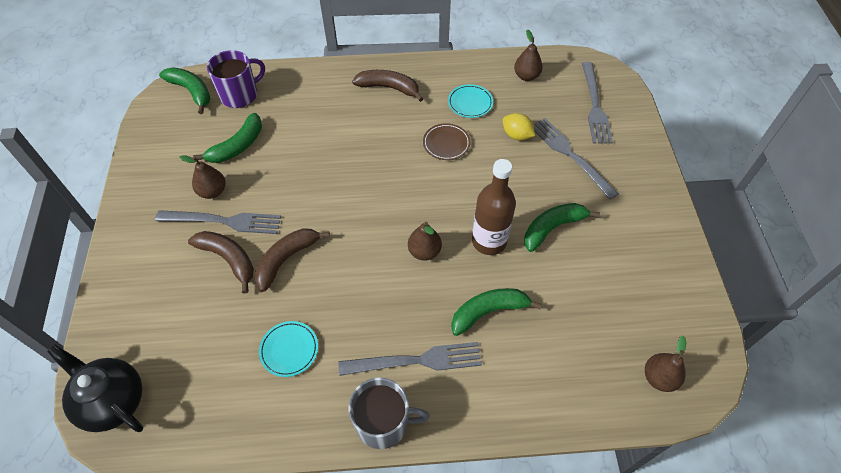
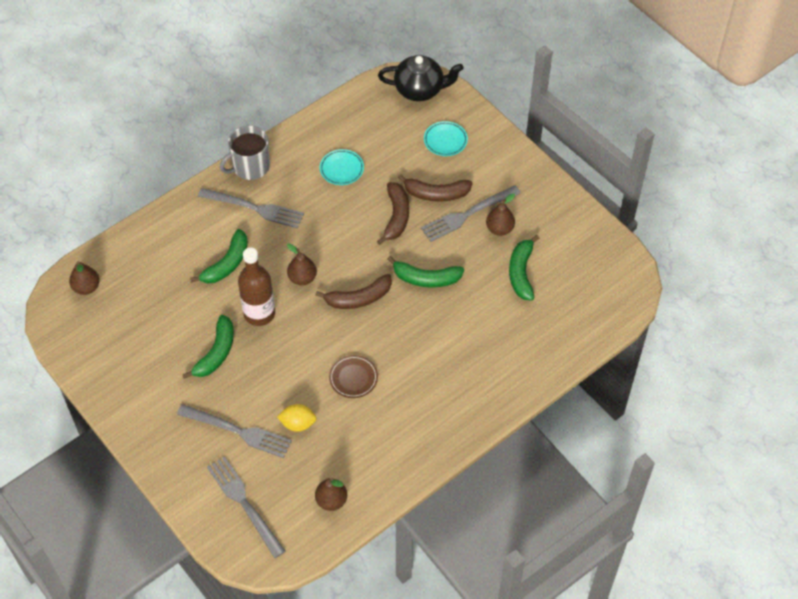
camera: 145 degrees right, 0 degrees up
(191, 91) = (615, 295): green banana -> green banana (426, 278)
(240, 95) = (571, 317): purple mug -> none
(389, 88) = (450, 405): brown banana -> brown banana (358, 298)
(416, 361) = (255, 208): grey fork -> grey fork turned 120 degrees counterclockwise
(470, 103) = (363, 434): turquoise plate -> turquoise plate (445, 140)

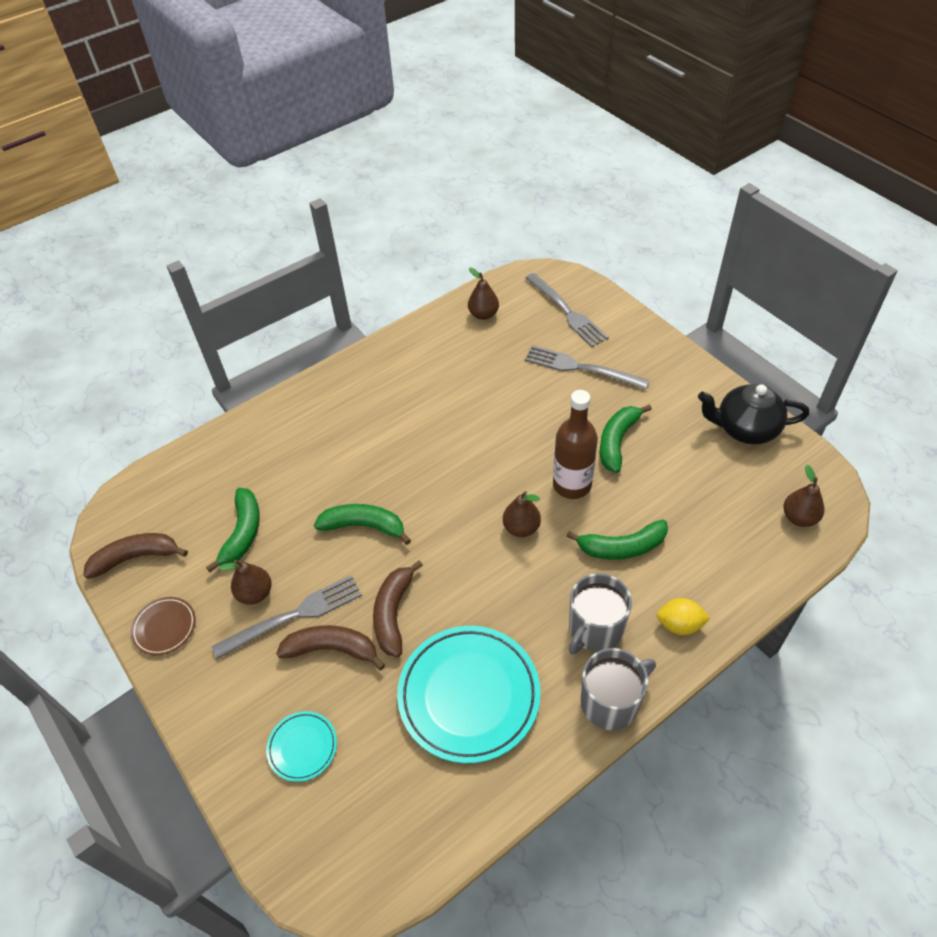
camera: 175 degrees left, 5 degrees down
(227, 264) = (622, 547): green banana -> green banana turned 135 degrees counterclockwise
(255, 208) = (595, 629): grey fork -> grey mug
(298, 424) = (519, 374): yellow lemon -> yellow lemon (679, 624)
(341, 169) = (469, 695): turquoise plate -> turquoise plate, size x2.08
(353, 378) = (459, 416): brown plate -> brown plate (164, 627)
(358, 298) = (450, 502): brown banana -> brown banana (136, 557)
(420, 90) = (328, 861): black teapot -> black teapot (745, 429)

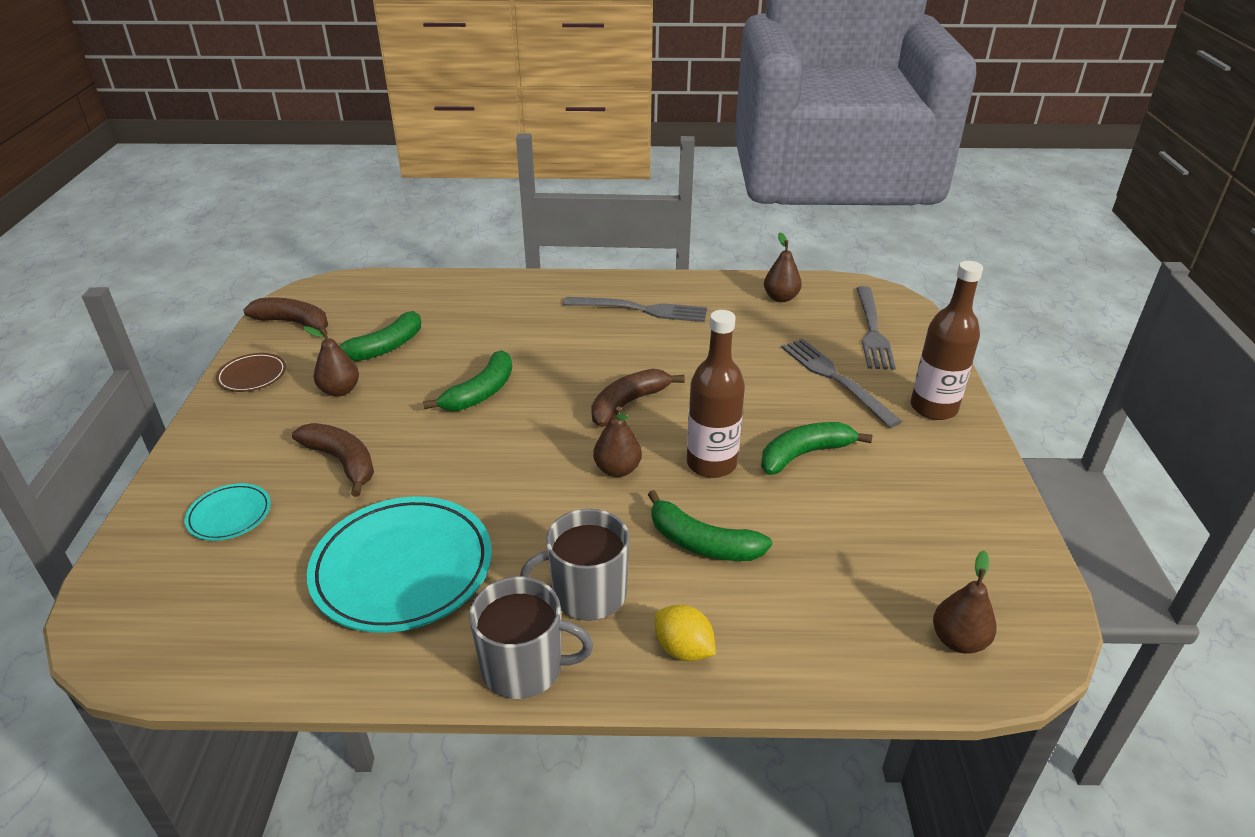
camera: 35 degrees right, 15 degrees down
(294, 615) = (347, 422): grey fork -> grey fork (641, 310)
(364, 526) = (481, 392): green banana -> green banana turned 75 degrees clockwise
(393, 613) = (422, 467): brown banana -> brown banana (628, 404)
(655, 357) = (933, 408): none -> brown bottle
(745, 429) = (978, 520): black teapot -> none

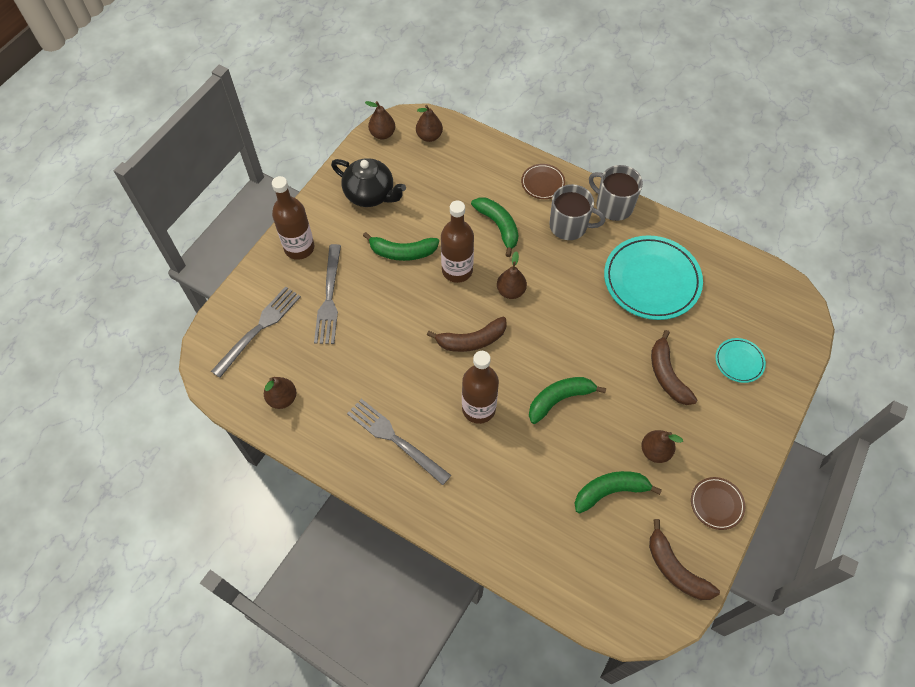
camera: 150 degrees left, 25 degrees up
(572, 355) = (478, 408): none -> brown bottle
(683, 649) = (542, 183): yellow lemon -> brown plate
(931, 504) = (370, 194): none -> black teapot
(1035, 605) = (382, 134): none -> brown pear

